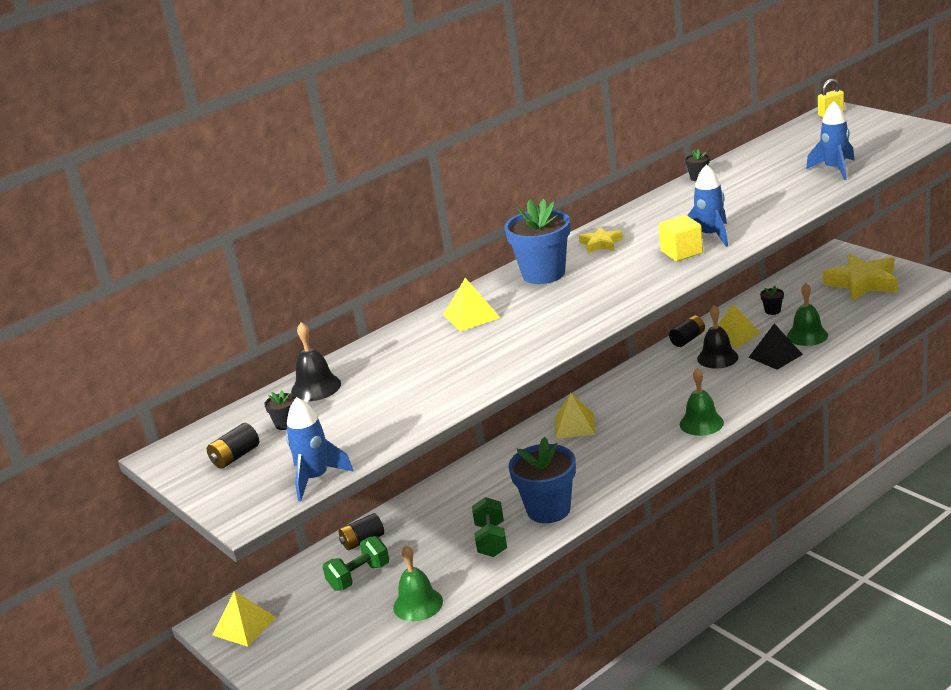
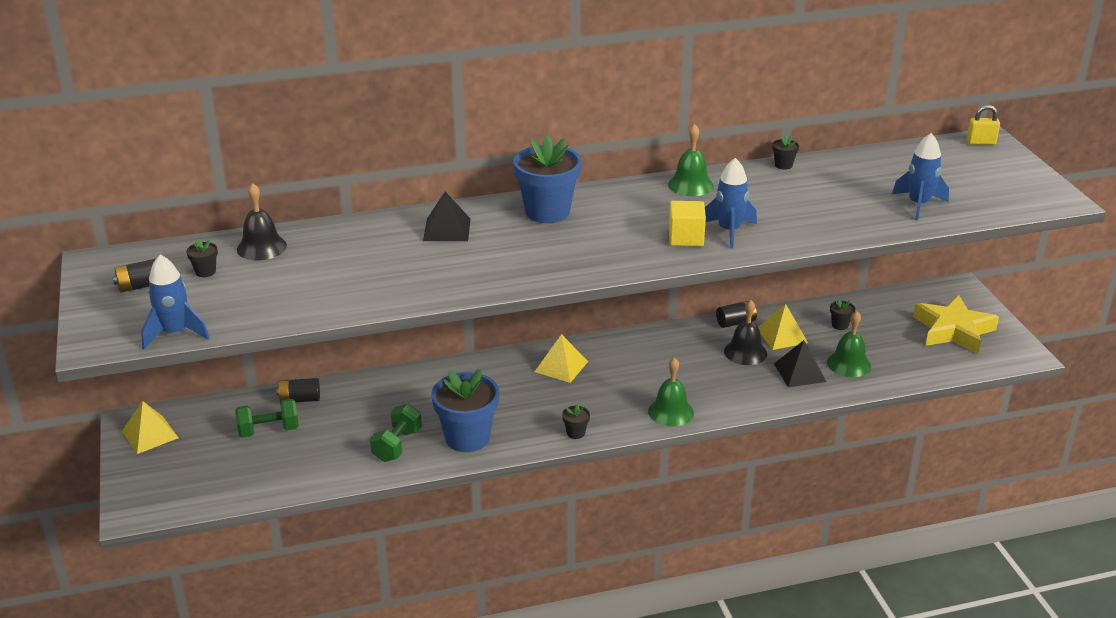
camera: 20 degrees right, 5 degrees up
(418, 604) = (290, 477): green bell -> green bell (690, 185)
(471, 316) = (447, 229): yellow pyramid -> black pyramid
(601, 244) = (626, 201): yellow star -> none
(638, 469) = (576, 433): none -> black flower pot

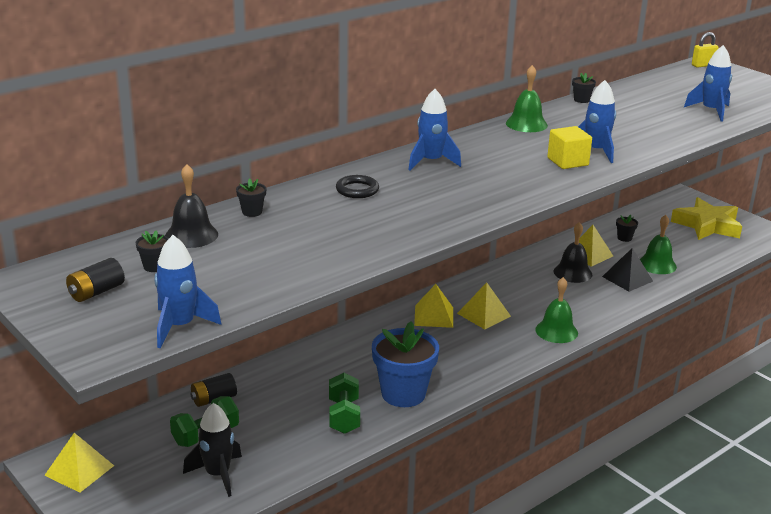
camera: 25 degrees left, 5 degrees down
(252, 469) = (218, 474): none -> black rocket
(447, 229) = (357, 190): black pyramid -> black ring
(547, 212) = (431, 162): blue flower pot -> blue rocket
(576, 433) = (494, 366): black flower pot -> black flower pot (252, 212)
(612, 376) = (484, 315): none -> yellow pyramid
(736, 322) = (545, 252): black battery -> none

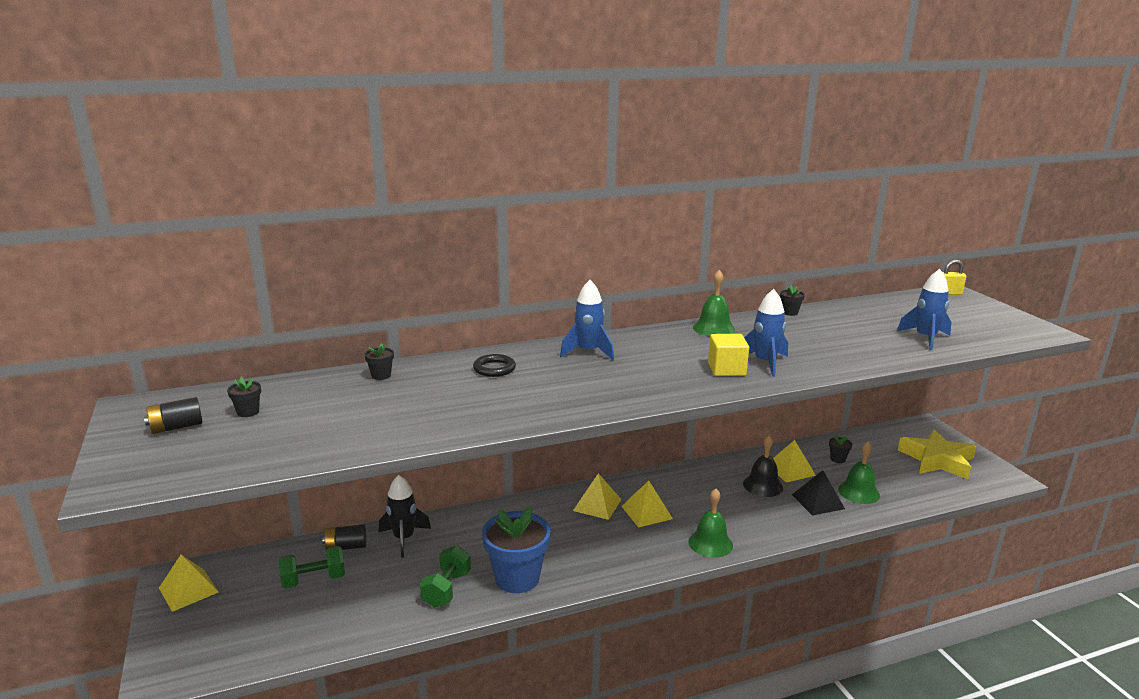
camera: 20 degrees right, 5 degrees down
(180, 327) = (207, 473): blue rocket -> none
(191, 235) = (308, 388): black bell -> none
(218, 474) = (295, 622): black rocket -> black rocket (404, 538)

